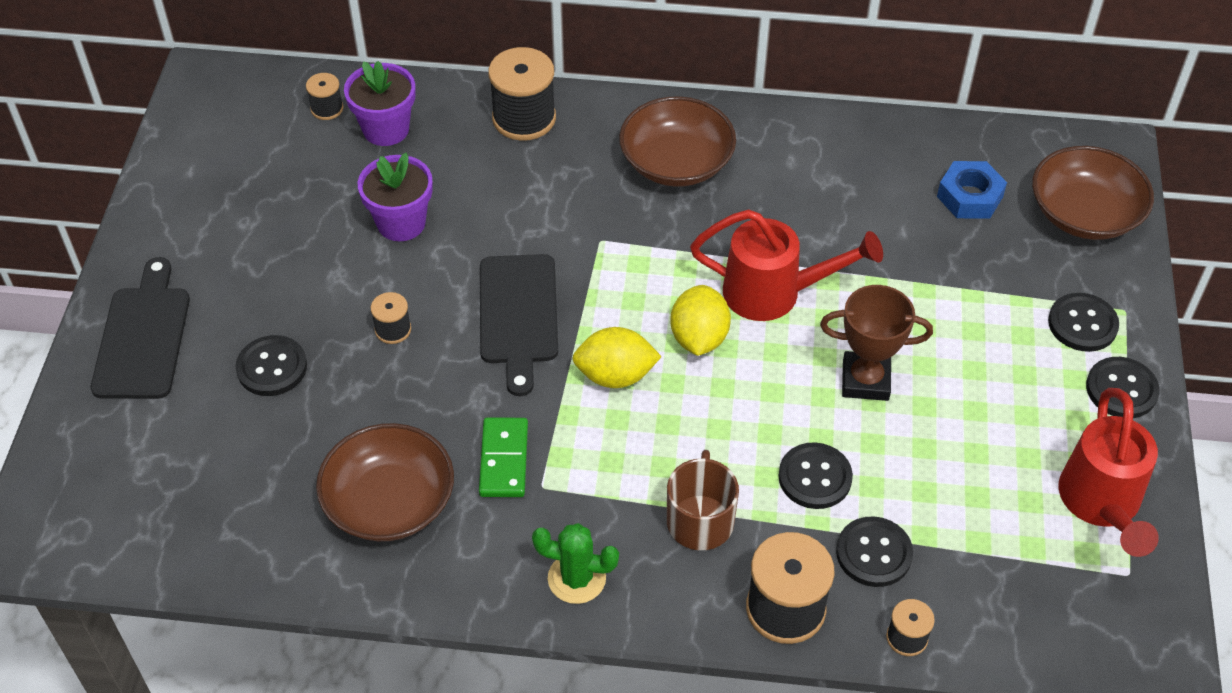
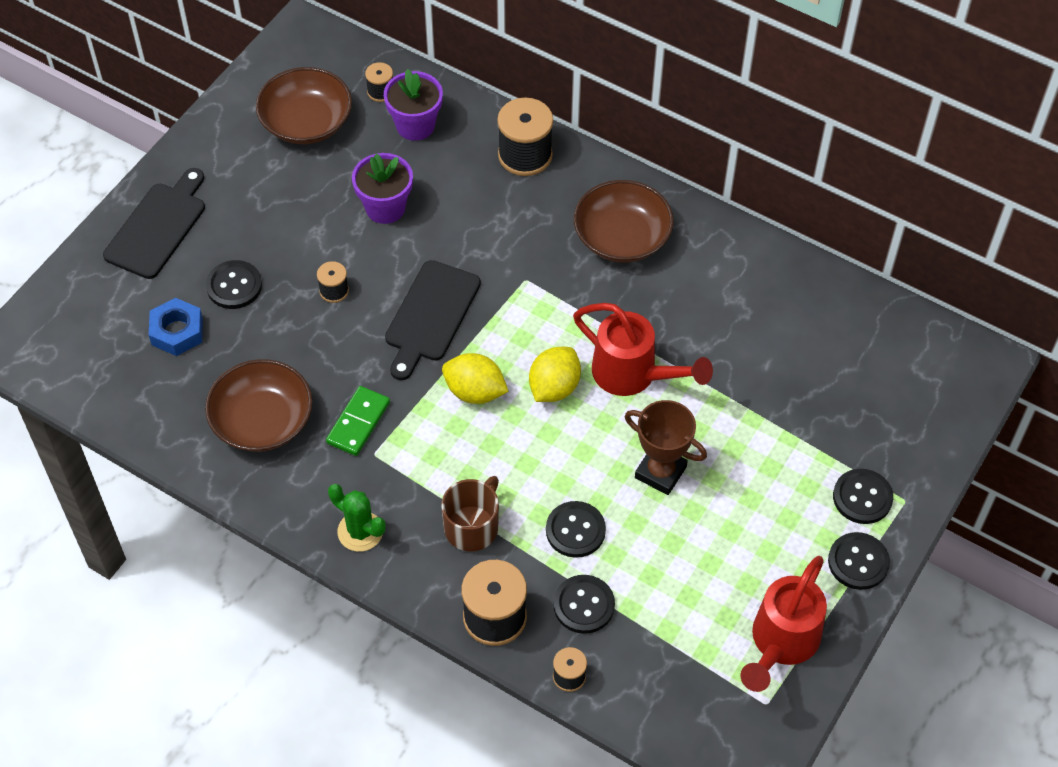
camera: 25 degrees right, 5 degrees up
(969, 197) = (840, 356): blue nut -> blue nut (177, 332)
(1084, 213) = (926, 407): brown bowl -> brown bowl (306, 122)

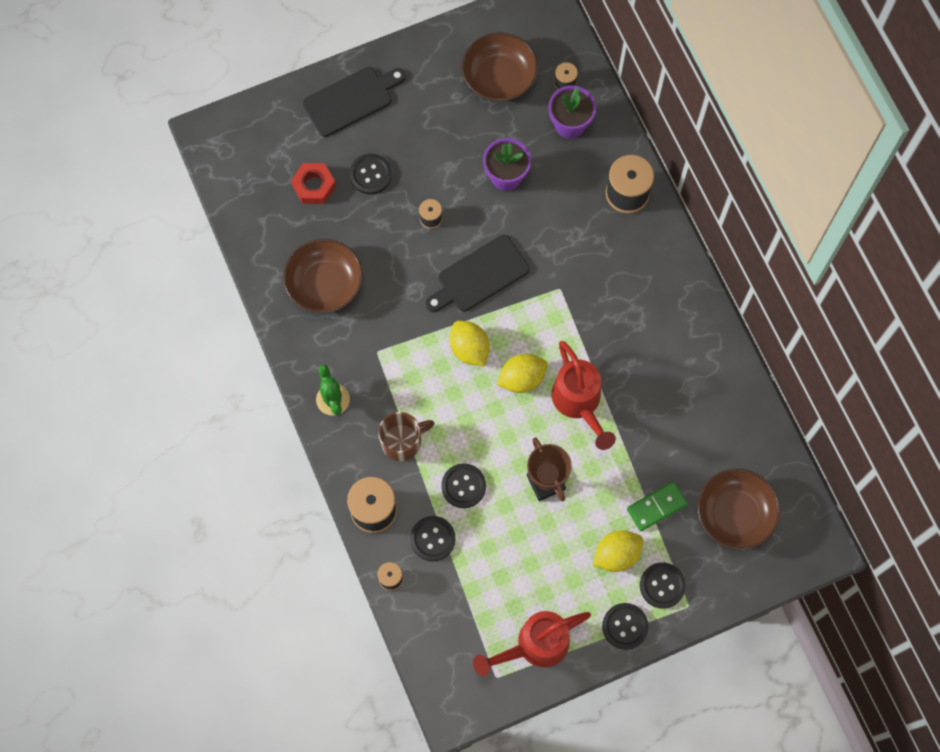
camera: 35 degrees right, 15 degrees up
(177, 332) = (314, 186): blue nut -> red nut
(358, 423) = (382, 323): green domino -> green domino (656, 507)
(622, 237) = (646, 297): brown bowl -> brown bowl (734, 514)
(791, 497) = (616, 554): none -> yellow lemon

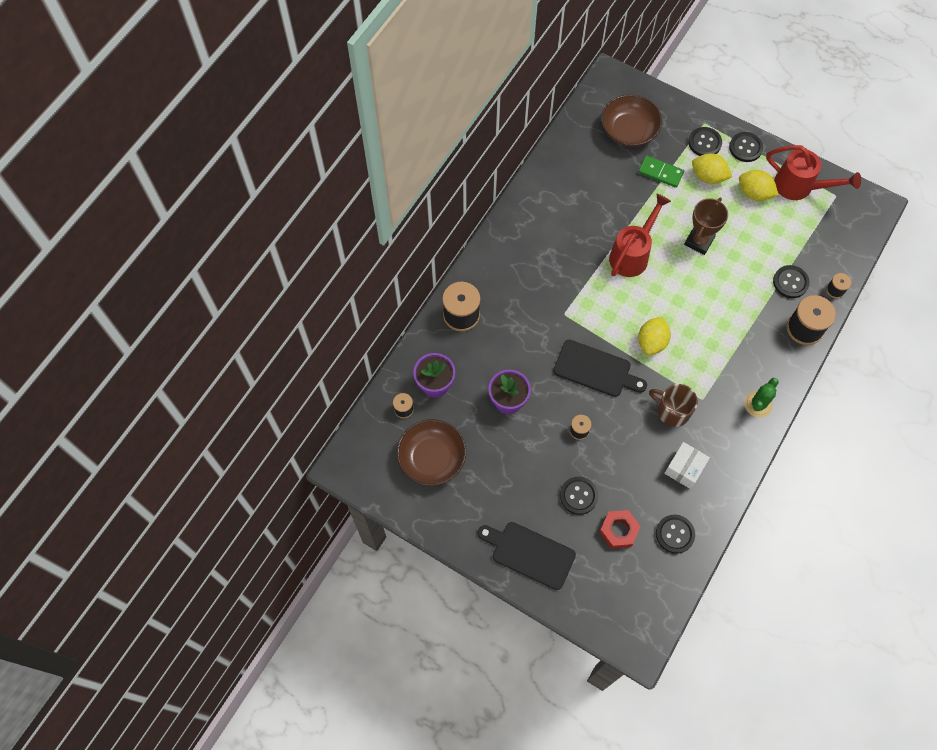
camera: 125 degrees left, 5 degrees down
(324, 284) = (684, 468): brown bowl -> white box
(402, 441) = (747, 341): brown mug -> brown mug (672, 410)
(463, 486) = (743, 286): black button -> black button (675, 534)
(522, 379) = (645, 297): yellow lemon -> yellow lemon (754, 193)

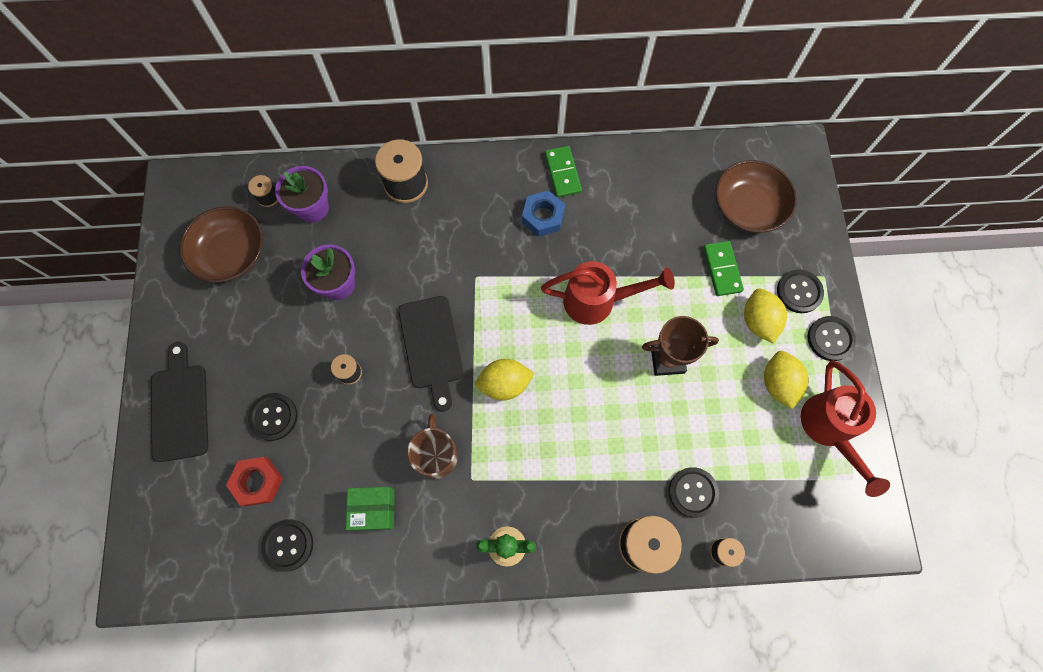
camera: 55 degrees right, 5 degrees up
(526, 216) = (563, 173): none -> green domino
(549, 248) = (543, 216): none -> blue nut
(684, 468) = (373, 509): white box -> green box

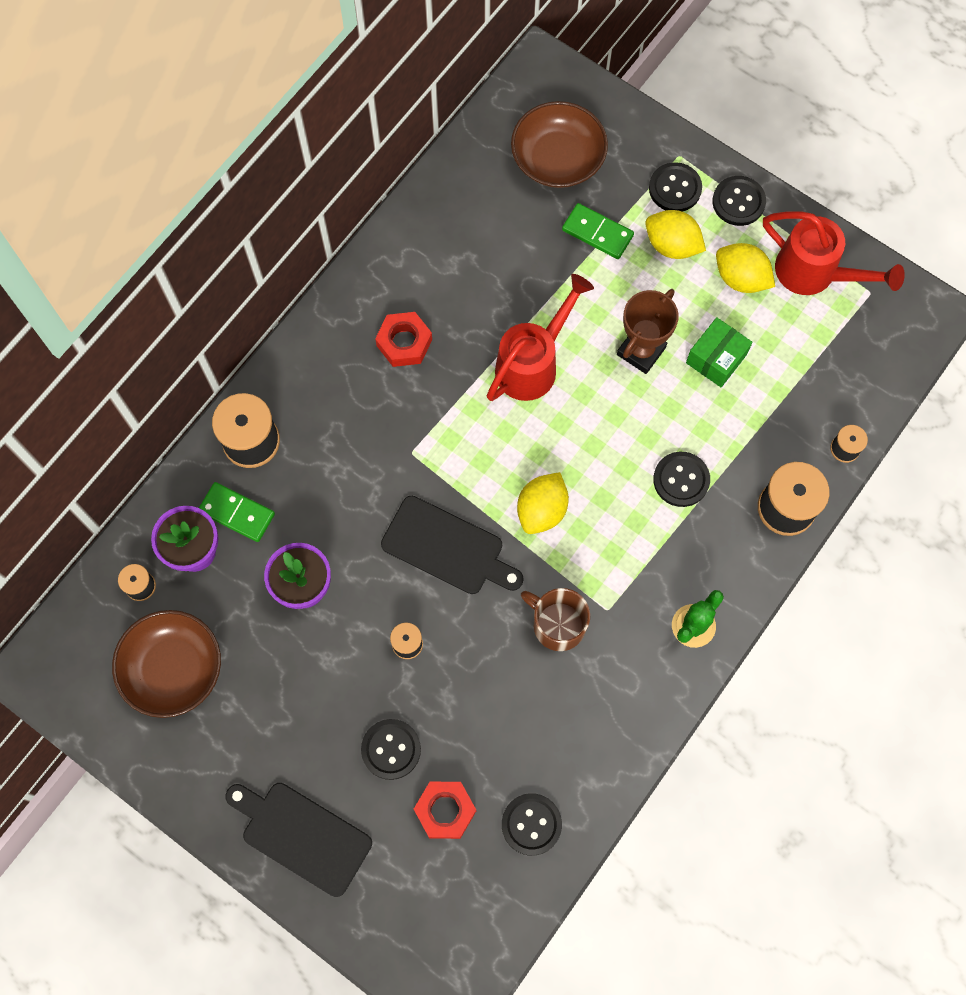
camera: 50 degrees left, 0 degrees up
(373, 509) = (562, 720): green box -> green box (716, 359)
(543, 216) = (404, 342): blue nut -> red nut
(563, 173) = (375, 288): green domino -> green domino (237, 513)
(693, 492) = (775, 430): black button -> black button (681, 480)

